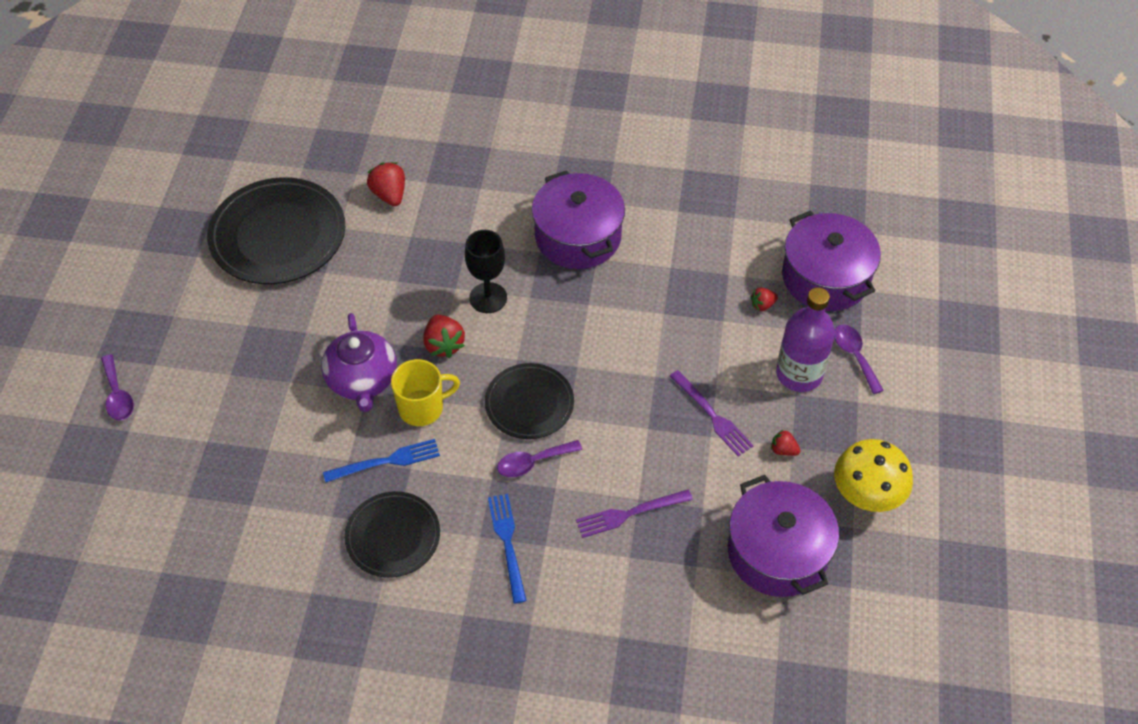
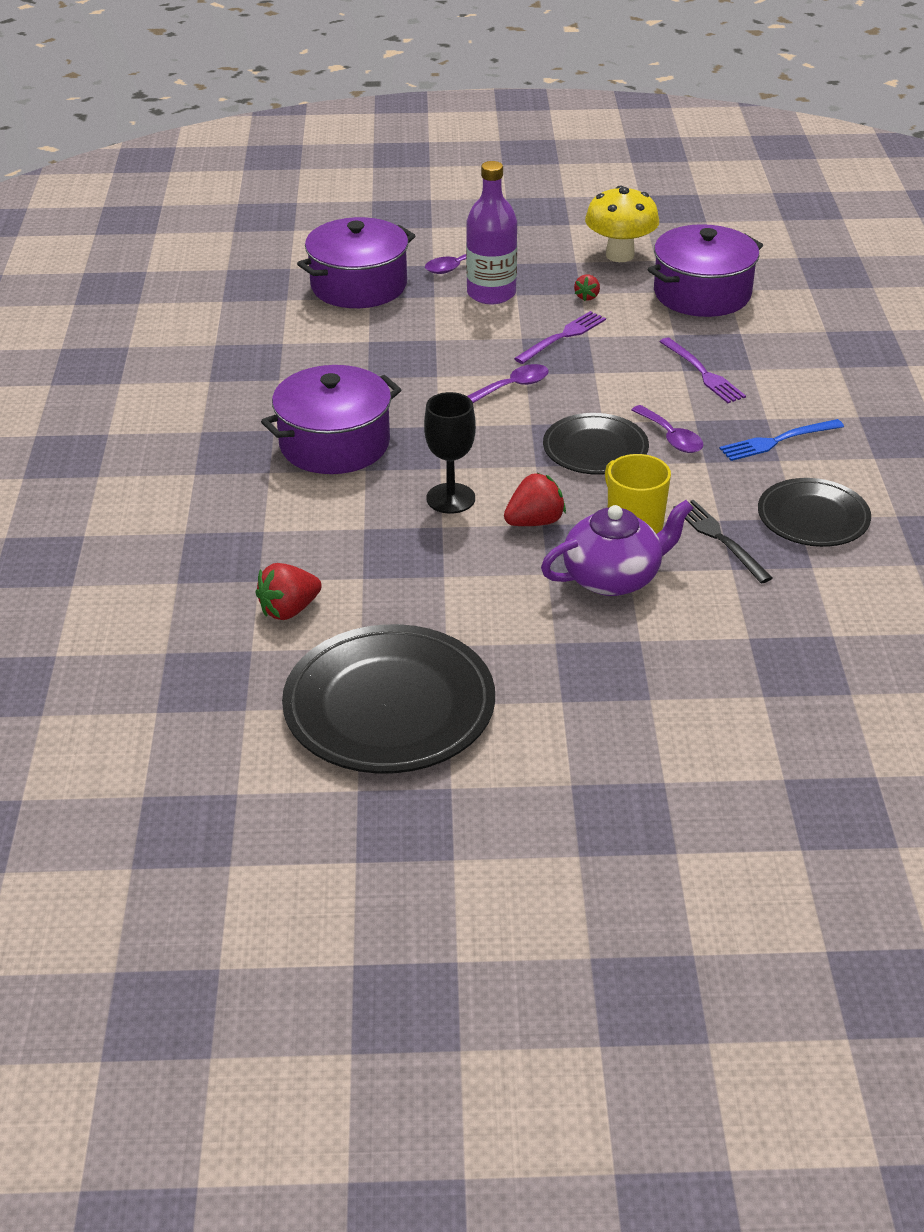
camera: 100 degrees left, 15 degrees down
(118, 395) = (732, 807): purple spoon -> purple spoon (513, 387)
(387, 461) = (718, 538): blue fork -> black fork
(762, 305) = (407, 318): red strawberry -> none

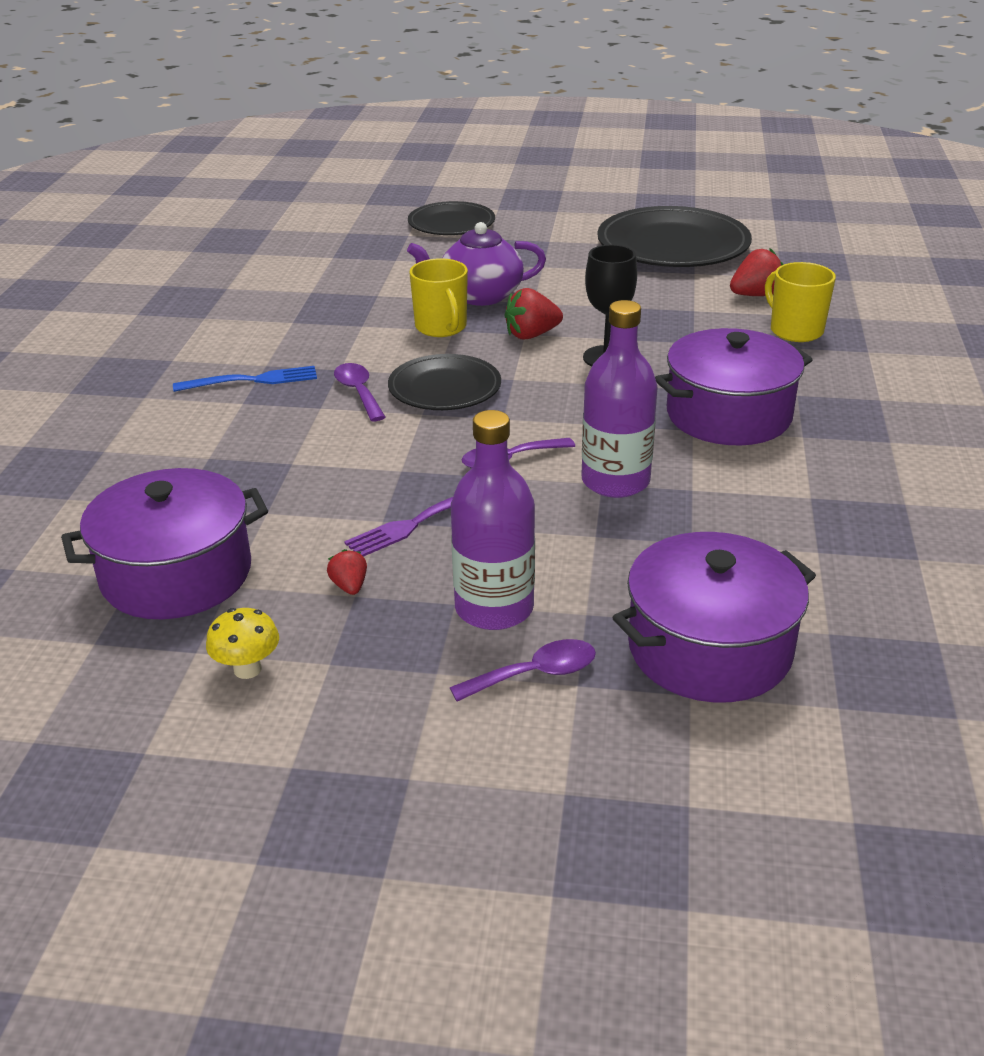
camera: 170 degrees left, 5 degrees down
(254, 555) = (795, 330): none -> yellow mug
(426, 377) = (615, 481): none -> purple bottle
(587, 297) = (349, 586): red strawberry -> red strawberry turned 45 degrees counterclockwise
(620, 255) = (247, 669): yellow mushroom -> yellow mushroom, size x0.56
(703, 373) = (270, 456): purple fork -> none
(718, 538) = (373, 313): black fork -> none
(813, 517) = (278, 320): black plate -> black plate (451, 223)

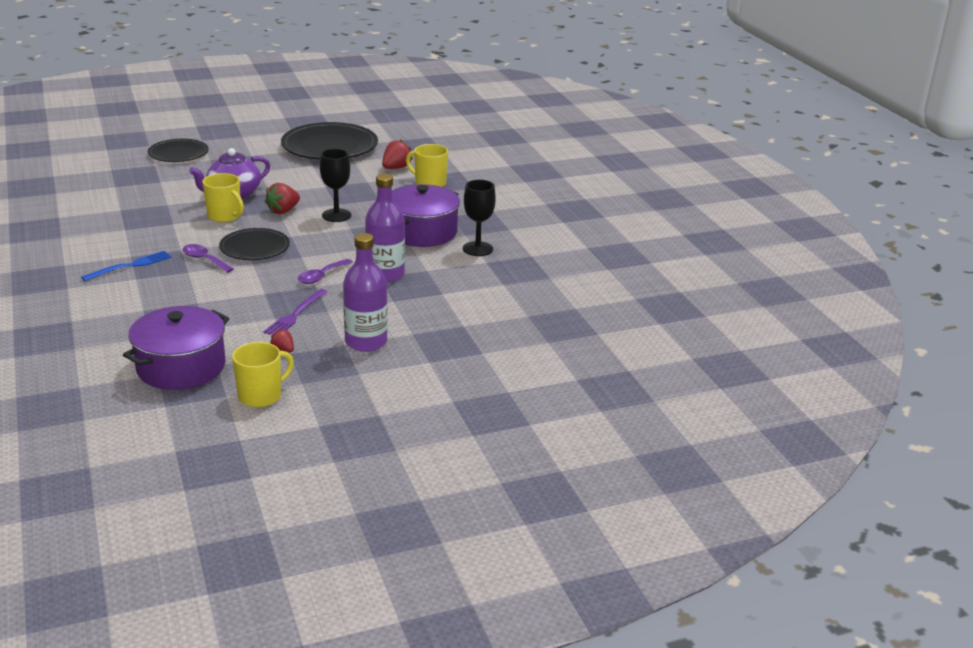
camera: 30 degrees left, 5 degrees down
(247, 669) = (261, 395): yellow mushroom -> yellow mug
(535, 674) = (406, 363): purple spoon -> none
(709, 649) = (479, 334): purple pot -> none
(809, 468) = (477, 249): none -> black goblet

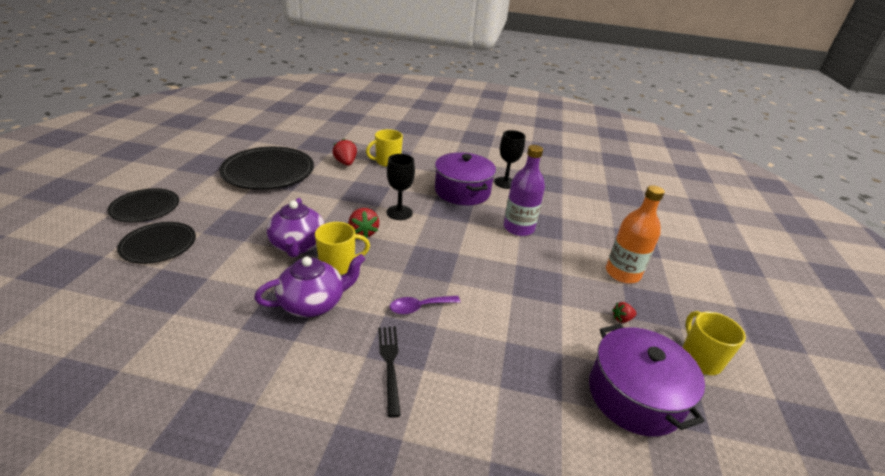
camera: 60 degrees left, 5 degrees up
(131, 265) = (389, 363): blue fork -> black fork
(169, 222) = (313, 303): none -> purple teapot
(254, 248) = (421, 270): black plate -> black plate (145, 208)
(295, 315) = (562, 292): purple fork -> none
(321, 276) = (501, 256): purple spoon -> none
(366, 342) = (622, 273): purple bottle -> orange bottle

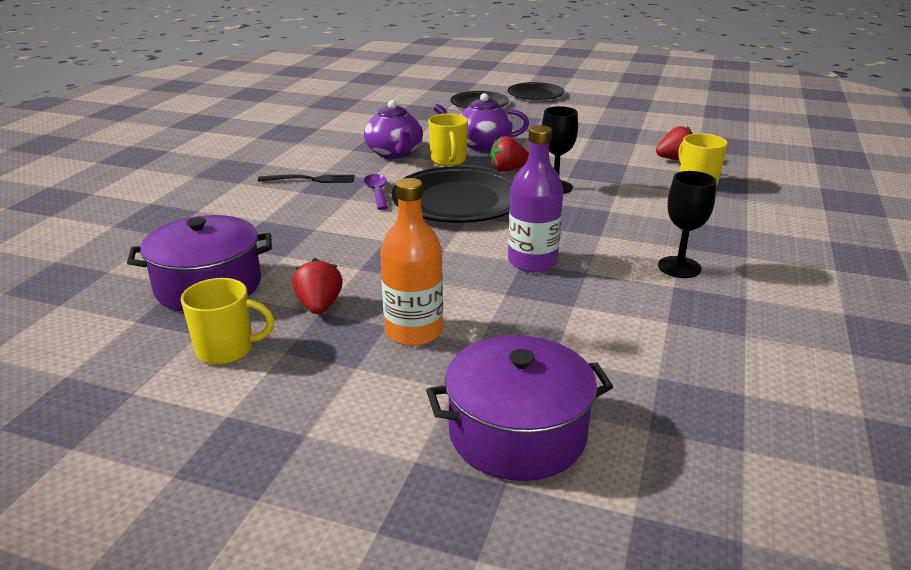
camera: 100 degrees right, 5 degrees down
(268, 172) = (626, 126): black plate -> black plate (458, 201)
(462, 191) = (630, 229): purple pot -> purple pot (517, 433)
(622, 319) = (319, 306): red strawberry -> red strawberry, size x1.72

